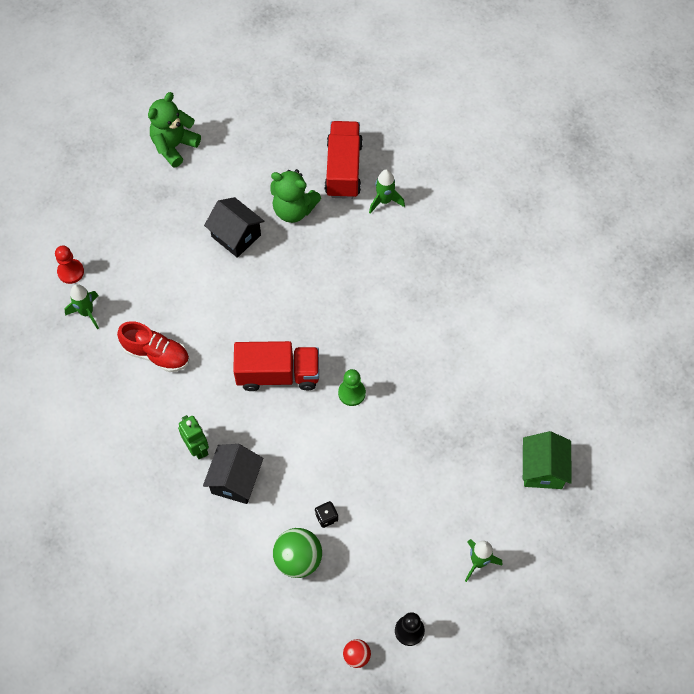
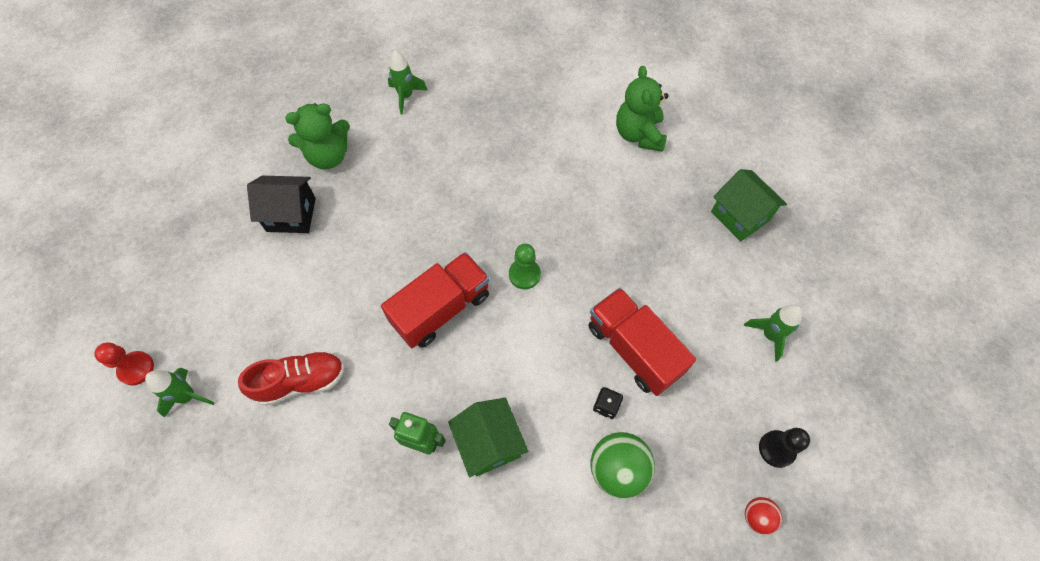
camera: 40 degrees left, 0 degrees up
(174, 146) = (159, 177): green teddy bear -> green teddy bear (639, 134)
(235, 480) = (489, 443): black house -> green house
(343, 169) = (346, 94): red truck -> red truck (634, 349)

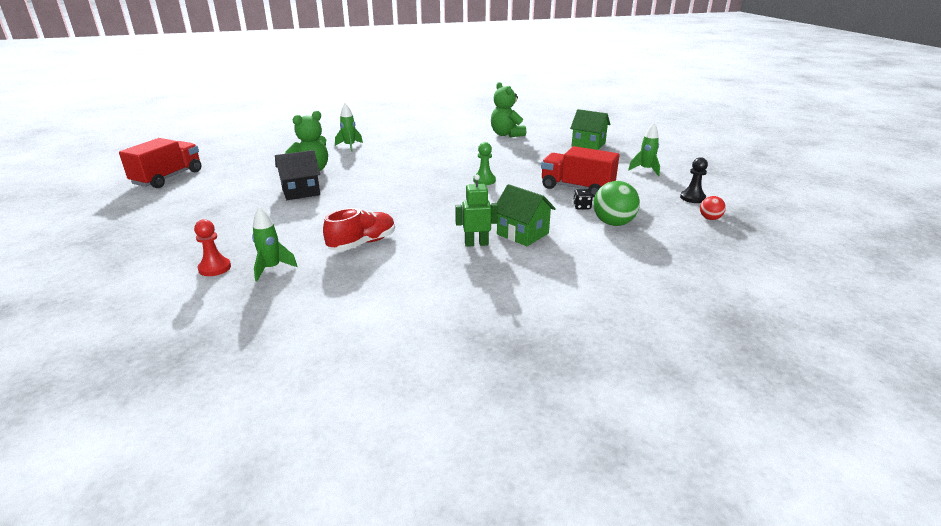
camera: 25 degrees left, 35 degrees down
(441, 309) = (441, 200): red truck -> red truck (168, 178)

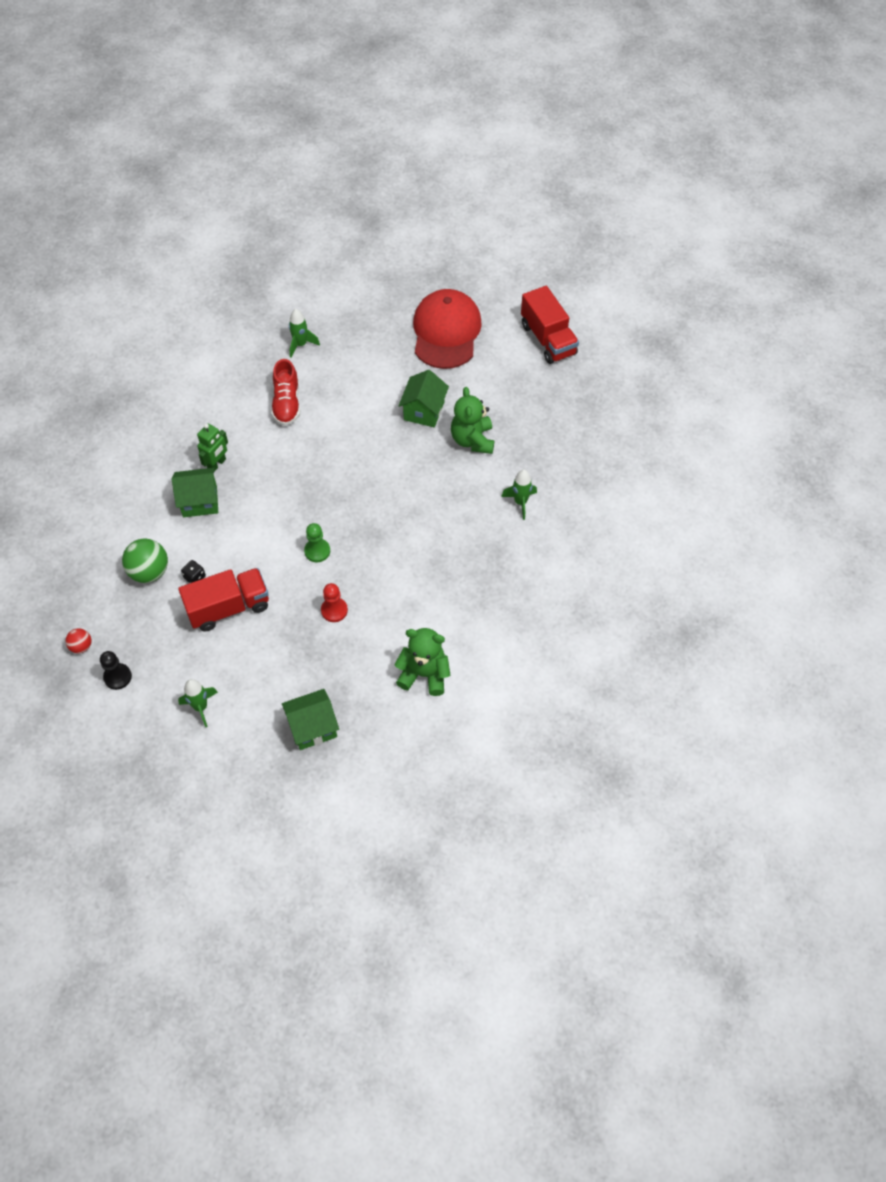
camera: 130 degrees right, 30 degrees up
(189, 212) = (446, 332): none -> red cap
(215, 268) = (331, 319): red pawn -> red pawn (334, 610)
(301, 192) = (424, 411): black house -> green house

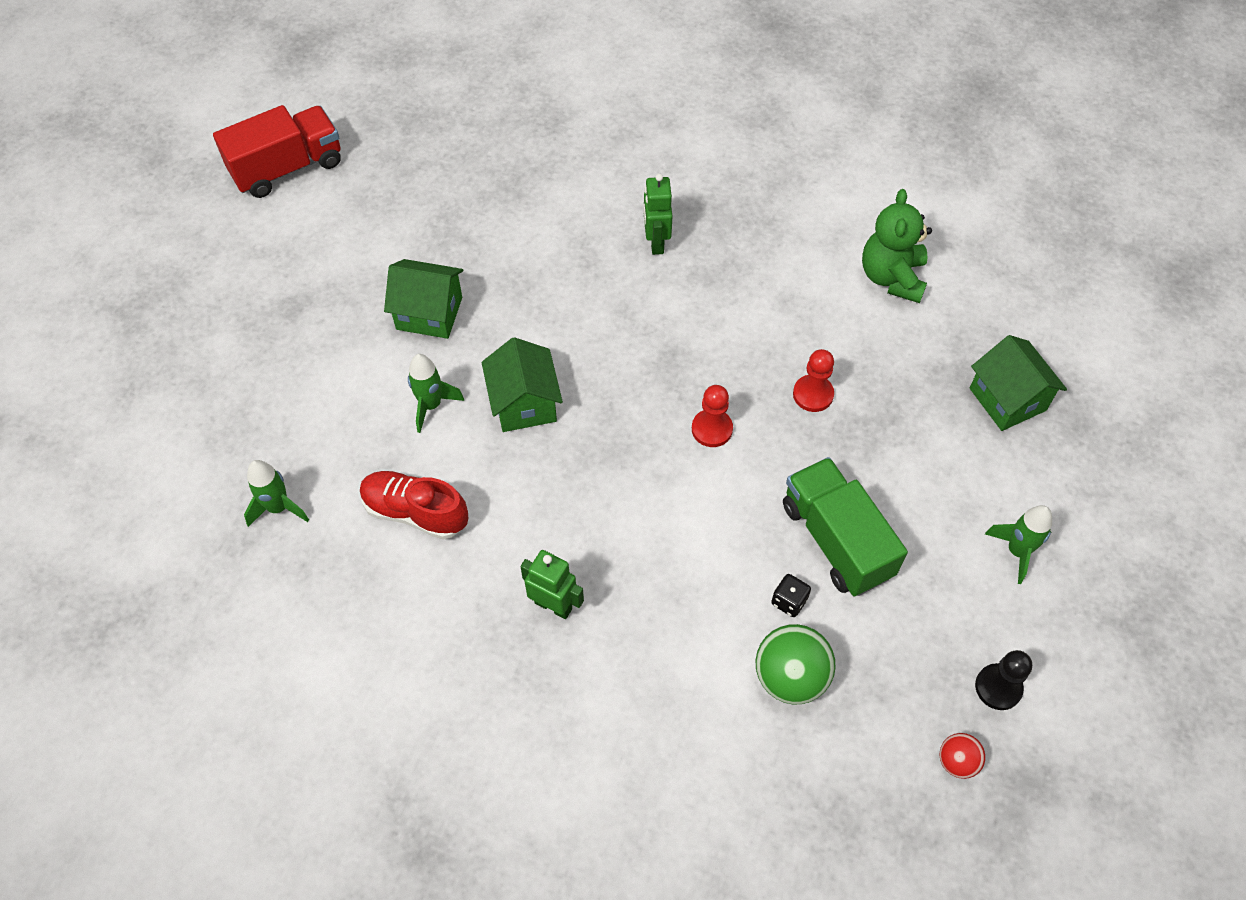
camera: 95 degrees left, 0 degrees up
(200, 501) = (635, 620): green house -> green house (524, 403)
(228, 608) = (836, 540): red truck -> green truck
(287, 404) = (415, 512): red shoe -> red shoe turned 150 degrees counterclockwise
(317, 551) = (712, 429): green pawn -> red pawn
(446, 332) = (263, 296): red cap -> none
(469, 534) = (656, 242): none -> green robot
(472, 440) = (485, 248): green teddy bear -> none
(520, 502) = (594, 187): green rocket -> green rocket (431, 405)

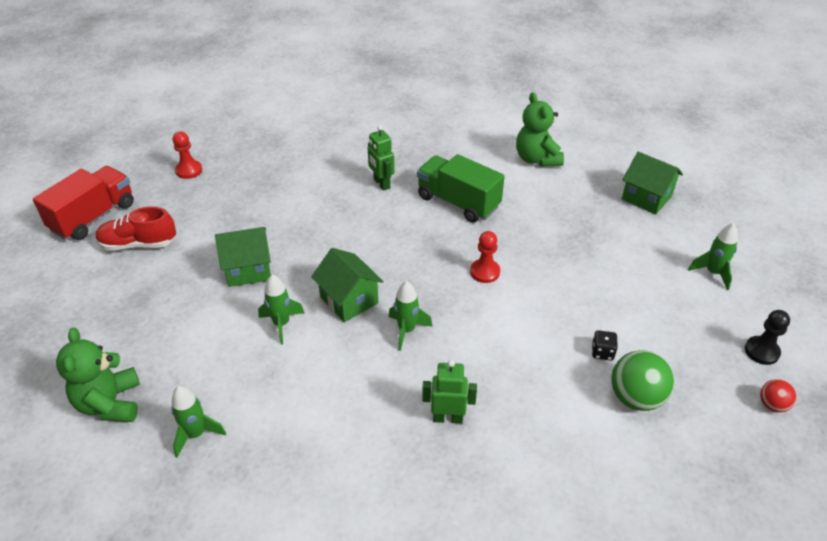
camera: 25 degrees left, 15 degrees down
(208, 433) = (110, 403): none -> green teddy bear
(415, 512) = (308, 396): red shoe -> red shoe (138, 244)
(569, 473) = (407, 330): none -> green rocket
(813, 394) = (534, 232): red pawn -> red pawn (189, 170)
(836, 540) = (605, 306): green truck -> green truck (458, 202)

